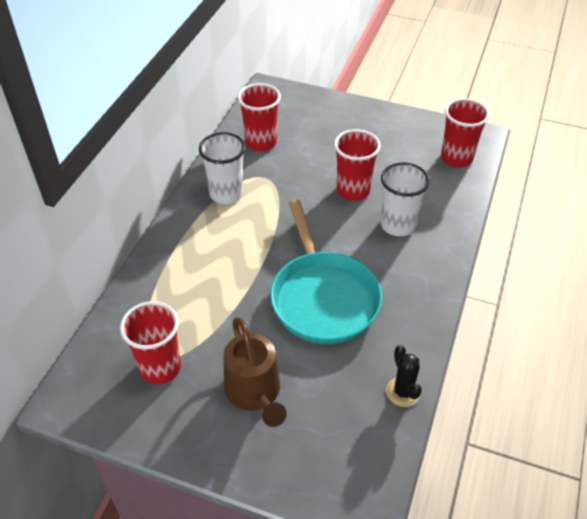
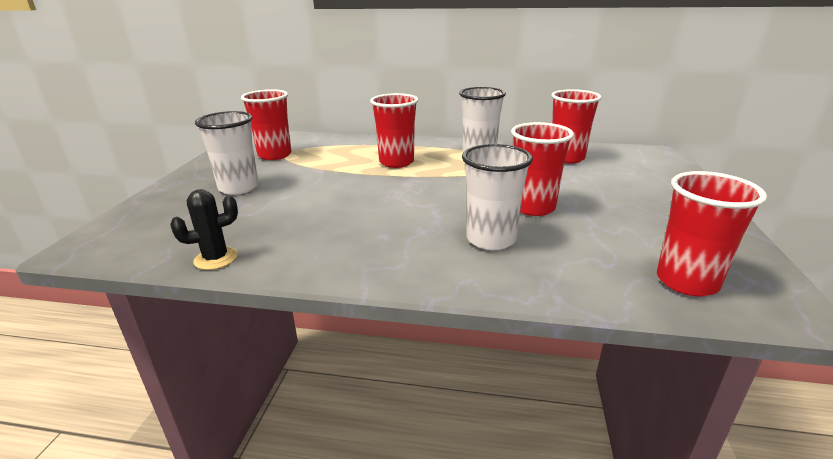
camera: 80 degrees right, 20 degrees down
(228, 258) = (396, 162): none -> red cup
(255, 394) = (238, 188): brown watering can -> white cup
(323, 297) = (355, 205): turquoise pan -> none

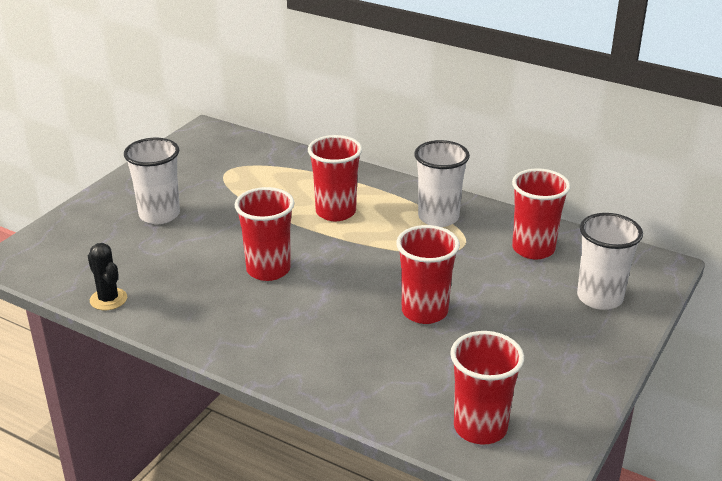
camera: 20 degrees right, 5 degrees up
(216, 258) = (108, 299): black cactus -> black cactus turned 60 degrees clockwise
(274, 155) = (215, 171): red cup -> red cup (268, 270)
(491, 239) = (349, 339): white cup -> white cup (599, 298)

